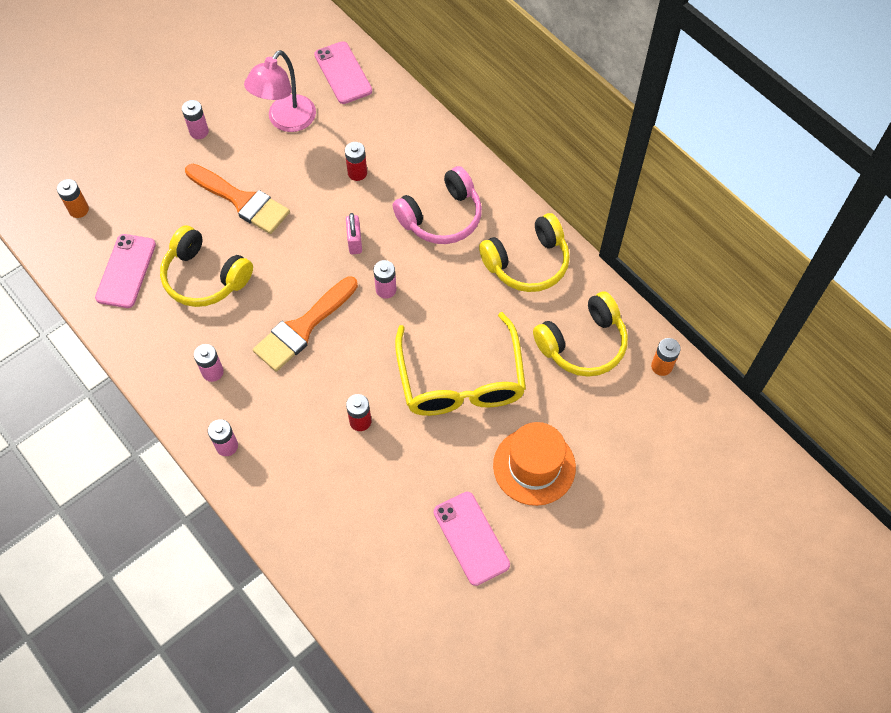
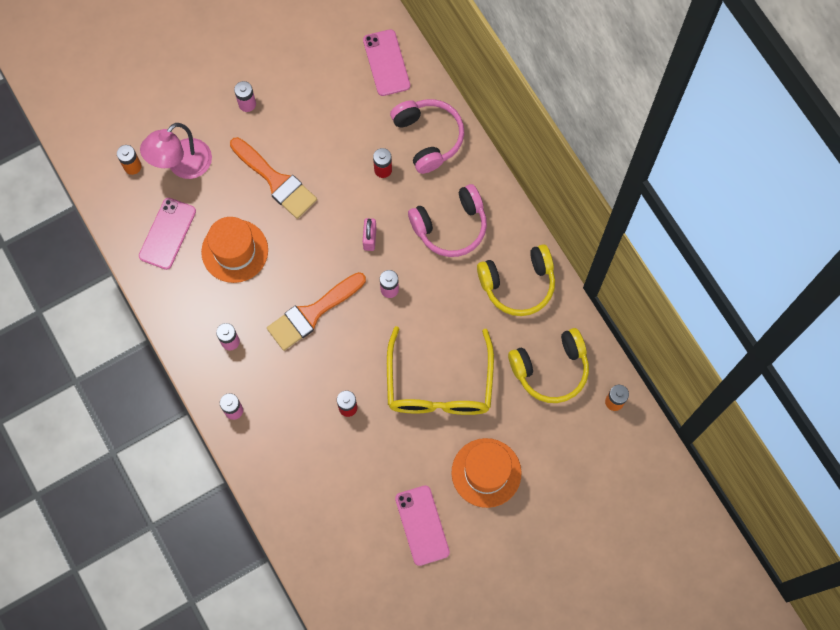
camera: 10 degrees right, 10 degrees up
(205, 277) = (234, 251): yellow headphones -> orange hat
(286, 121) = (327, 105): pink lamp -> pink lamp (182, 166)
(400, 136) = (428, 138): none -> pink headphones

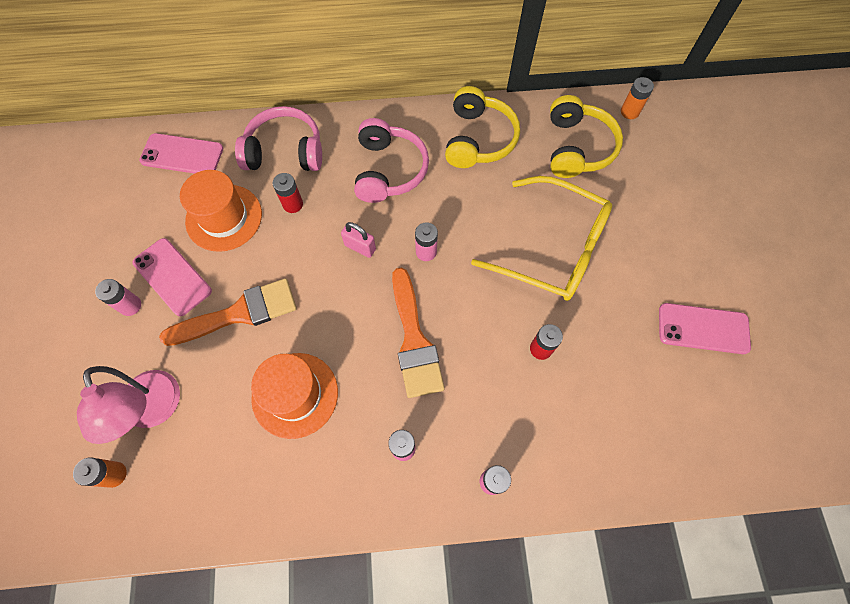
camera: 65 degrees left, 5 degrees down
(167, 233) = (227, 467): pink phone -> pink phone (172, 276)
(486, 472) = (664, 244): orange hat -> orange hat (224, 218)

